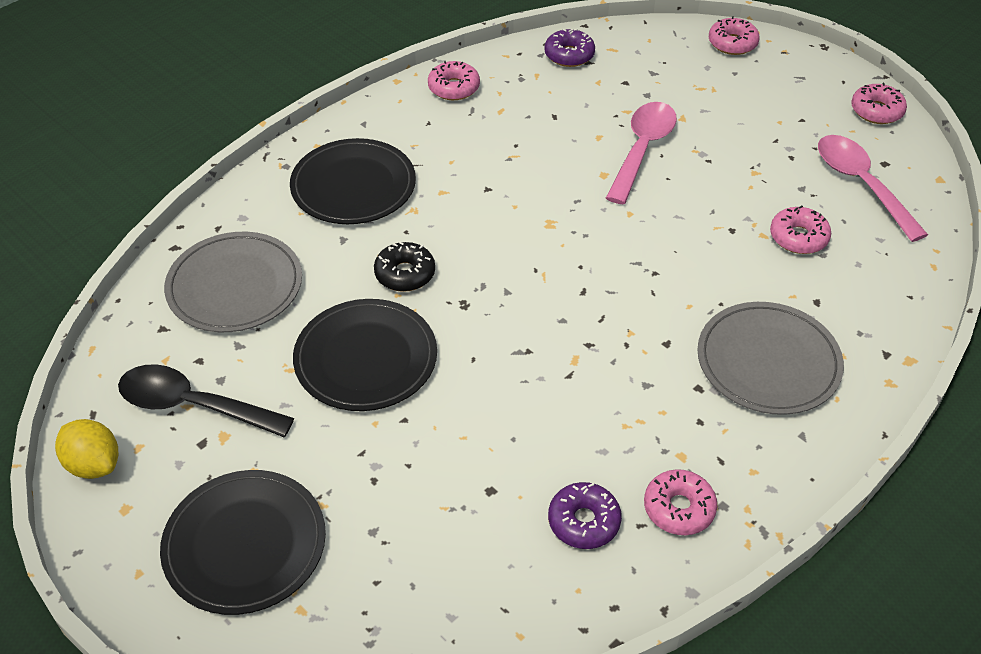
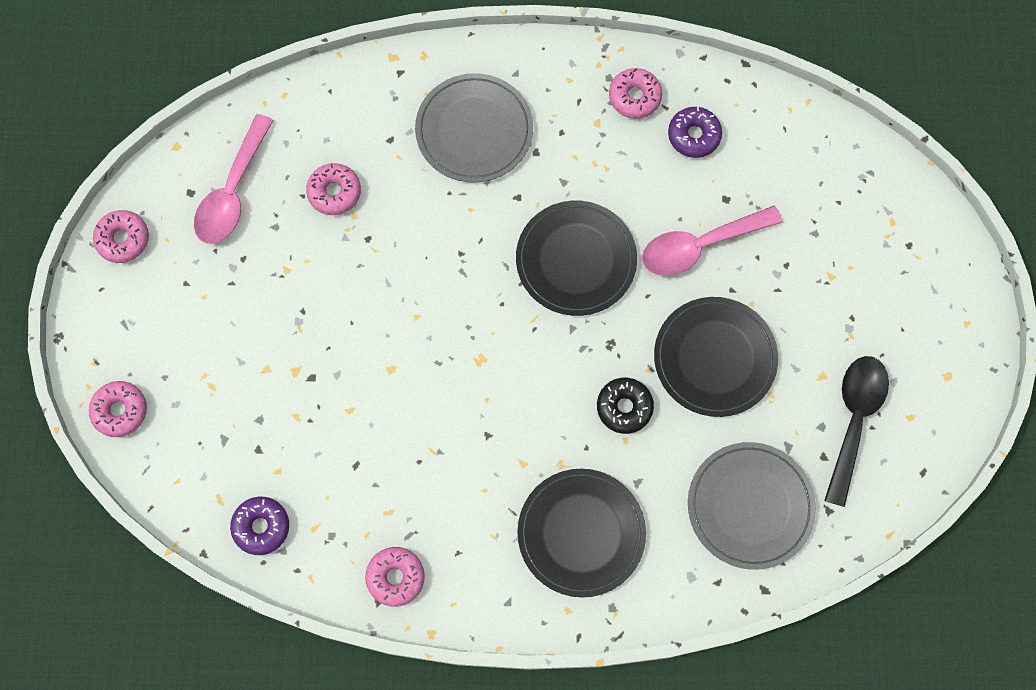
camera: 135 degrees left, 25 degrees up
(94, 464) = (946, 428): yellow lemon -> none
(193, 405) = (854, 420): black spoon -> black spoon turned 135 degrees counterclockwise
(245, 544) = (893, 289): black plate -> black plate (576, 260)
(642, 149) = (335, 366): pink spoon -> pink spoon (700, 246)

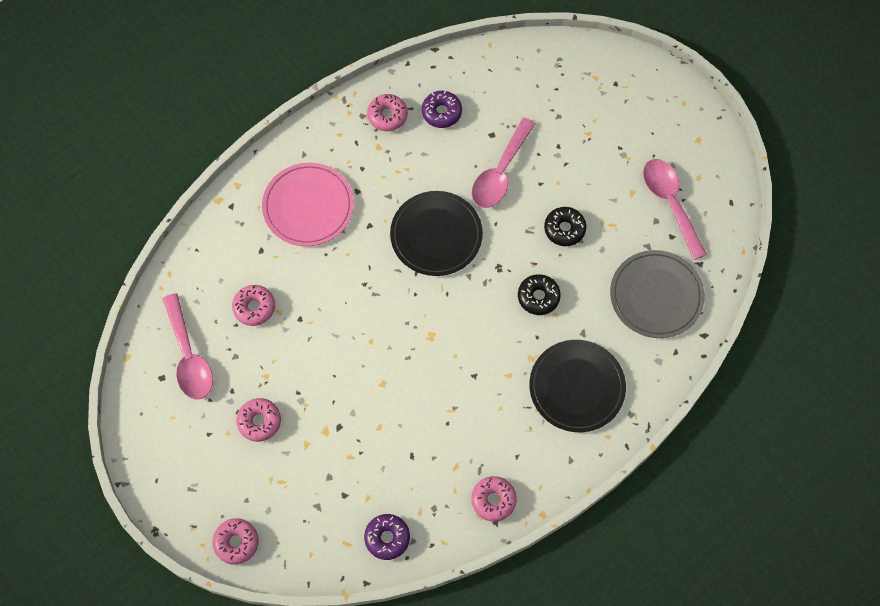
camera: 40 degrees left, 5 degrees down
(123, 239) = (143, 439): pink donut -> pink donut (259, 421)
(474, 130) = (308, 206): grey plate -> pink plate
(714, 358) = (564, 229): black plate -> black donut
(854, 420) = (670, 203): black spoon -> pink spoon

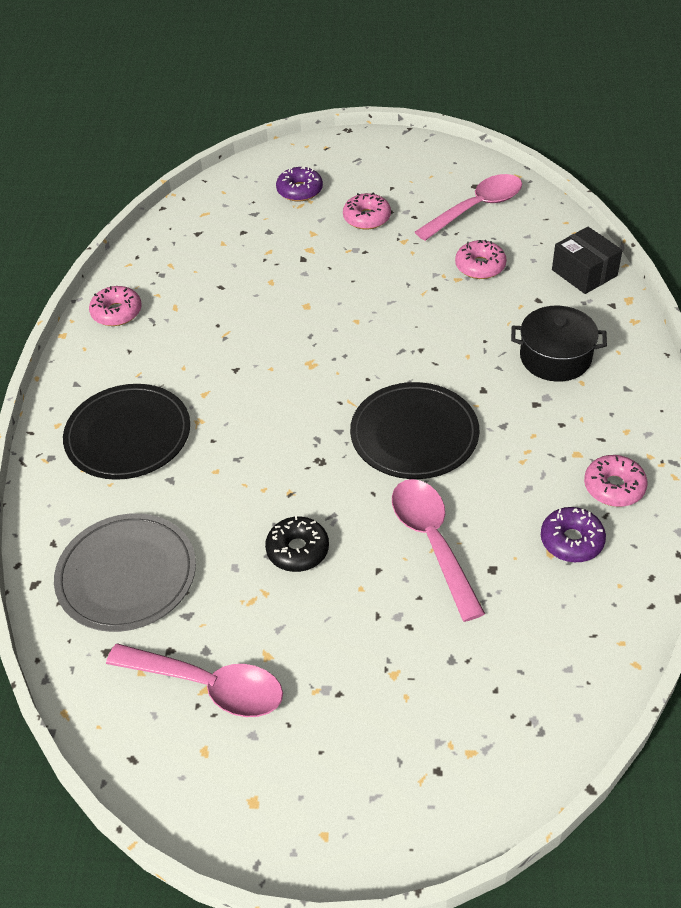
camera: 135 degrees right, 20 degrees down
(189, 356) = (476, 208): pink spoon -> pink spoon turned 120 degrees clockwise
(210, 241) = (584, 273): none -> black box
(236, 542) = (285, 161): pink donut -> none
(308, 206) = (555, 357): pink plate -> black pot
(387, 538) = (177, 236): purple donut -> purple donut (299, 190)
(538, 297) = (250, 470): black donut -> none

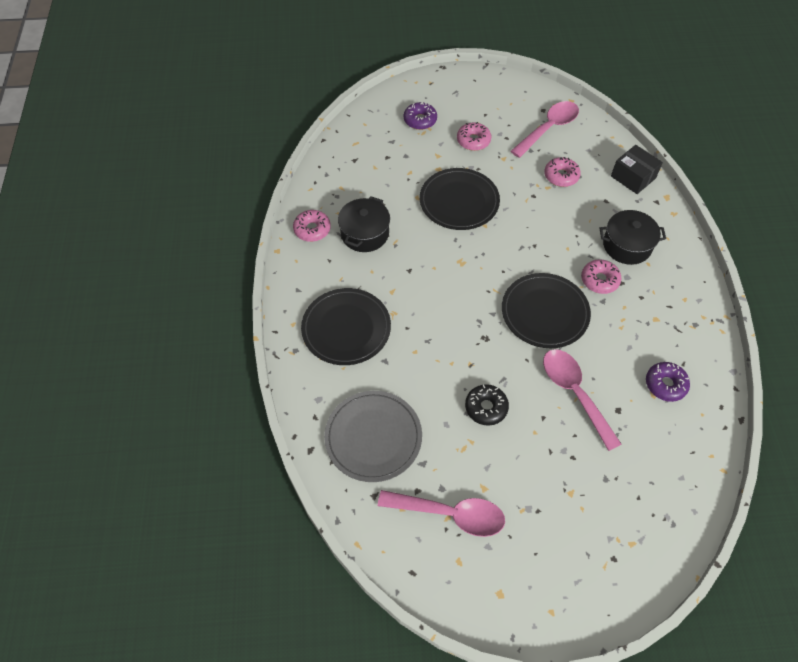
camera: 10 degrees left, 10 degrees up
(186, 321) = (365, 234): none -> black pot
(327, 289) = (459, 201): none -> black plate
(614, 487) = (685, 342): pink donut -> pink donut (599, 280)

